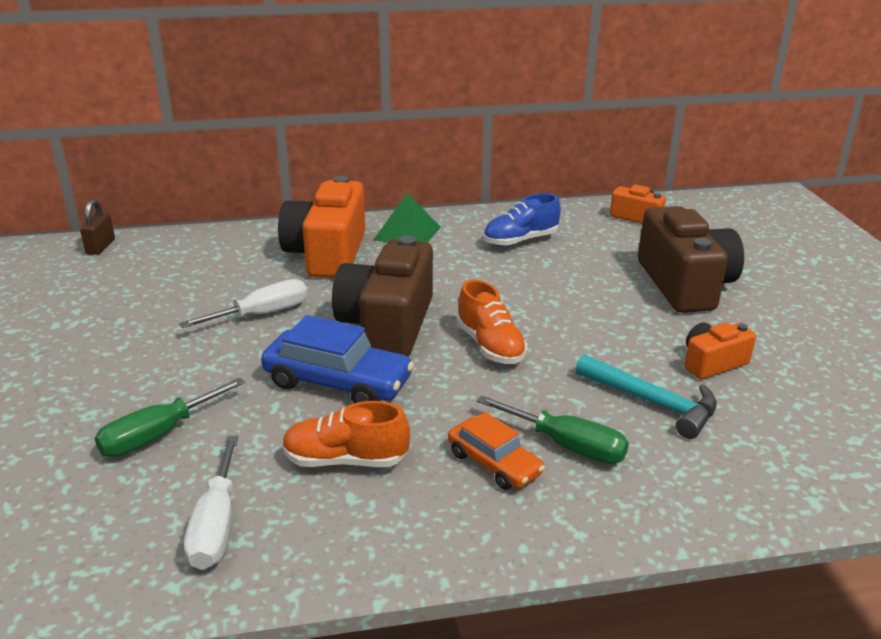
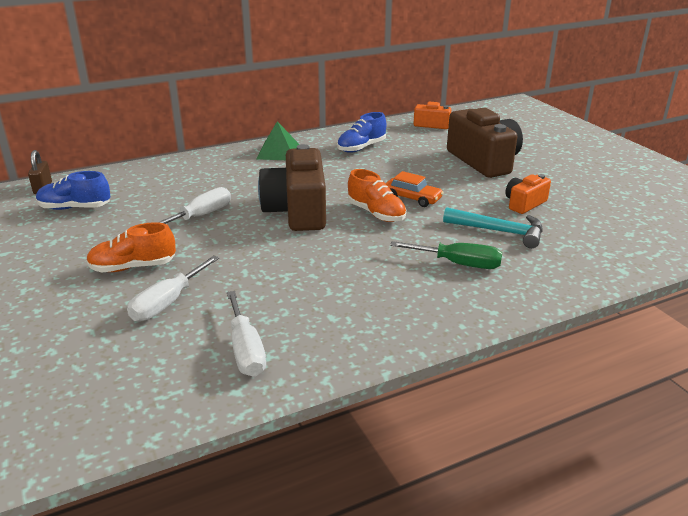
camera: 15 degrees left, 0 degrees up
(122, 280) = (75, 208): none -> blue shoe
(158, 435) = (167, 303): green screwdriver -> white screwdriver
(327, 254) = (227, 172): orange camera -> none
(338, 382) = (282, 250): blue car -> none
(345, 460) = (315, 296): orange shoe -> orange shoe (133, 267)
(494, 463) = (417, 281): orange car -> orange car (412, 198)

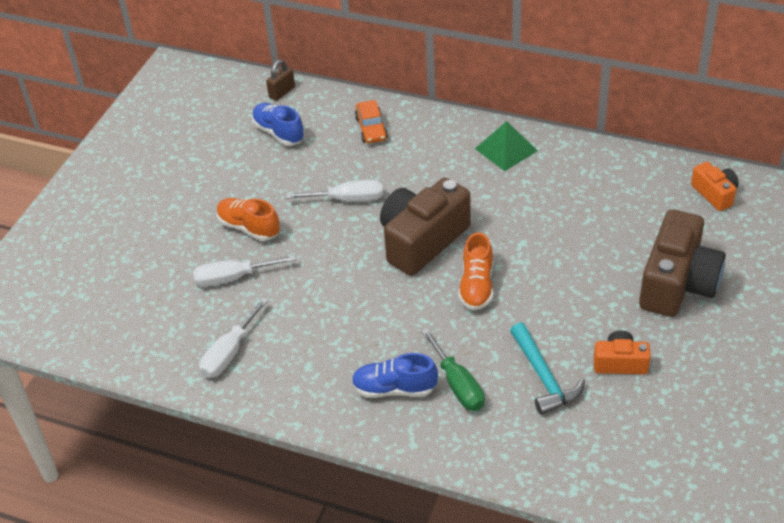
camera: 50 degrees right, 15 degrees up
(361, 148) = (588, 188): blue shoe -> blue shoe (394, 389)
(412, 198) = (532, 288): orange car -> orange car (371, 128)

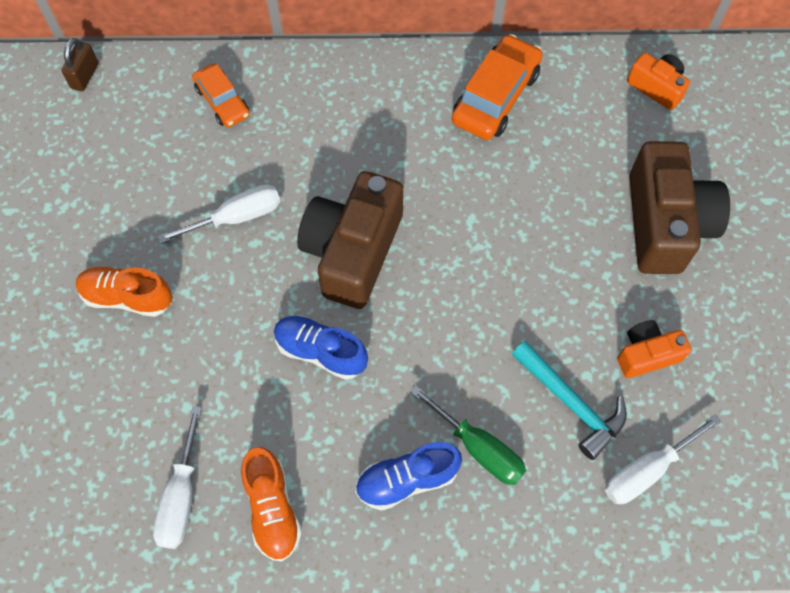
camera: 25 degrees left, 20 degrees up
(233, 278) = (138, 381): white screwdriver -> white screwdriver (646, 470)
(279, 133) = (106, 140): blue shoe -> blue shoe (320, 351)
(476, 286) = (443, 298): orange shoe -> orange shoe (272, 509)
(506, 149) = (399, 89): green pyramid -> none
(579, 171) = (496, 97): none -> orange car

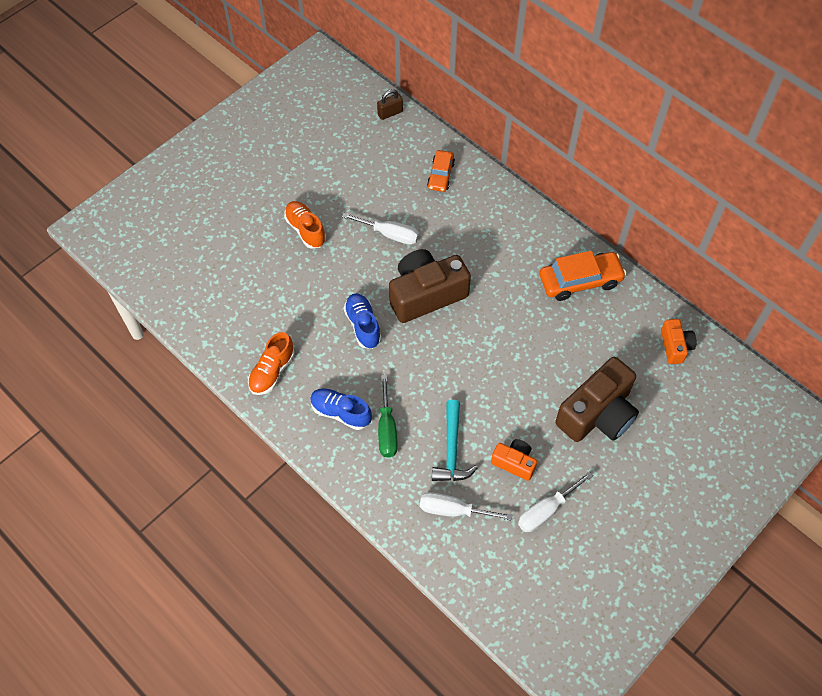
camera: 45 degrees right, 5 degrees down
(181, 497) = (241, 333): white screwdriver -> white screwdriver (546, 510)

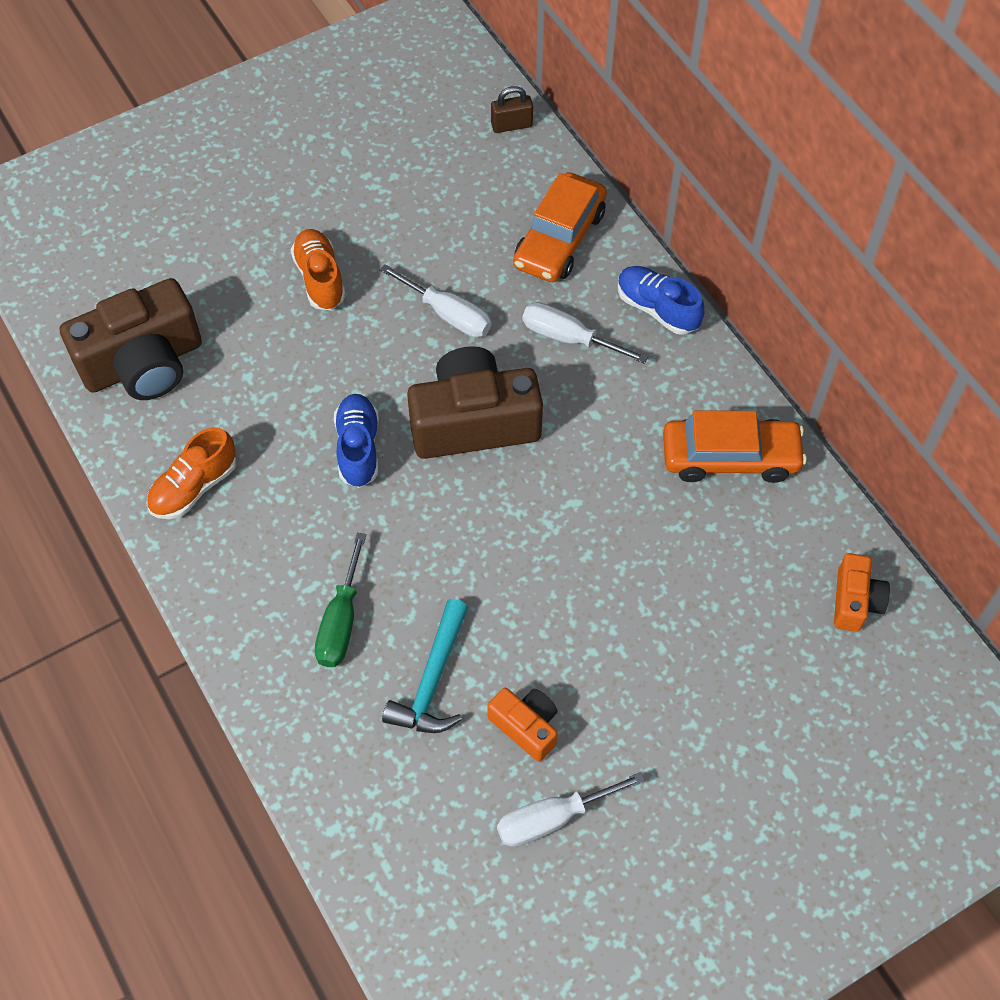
camera: 15 degrees right, 0 degrees up
(340, 413) = (277, 577): blue shoe -> blue shoe (657, 309)
(440, 175) = (559, 239): orange car -> orange car, size x1.62
(453, 510) = (402, 778): white screwdriver -> white screwdriver (568, 338)
(597, 414) = (688, 681): brown camera -> brown camera (143, 363)

